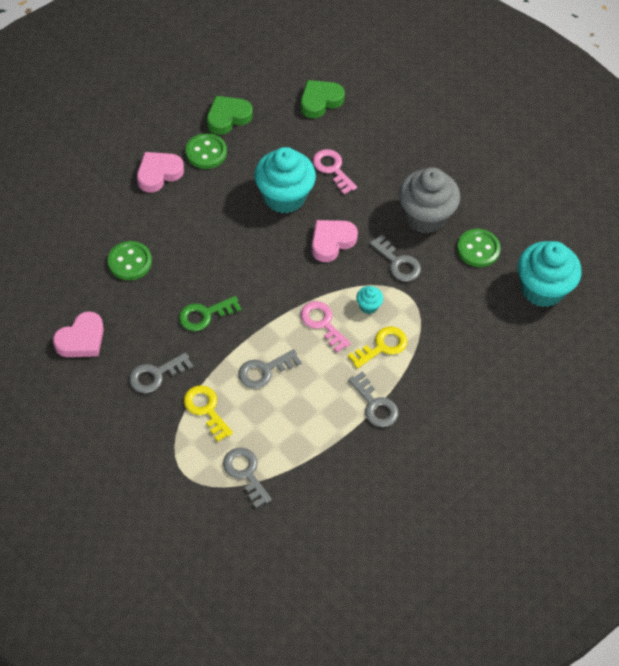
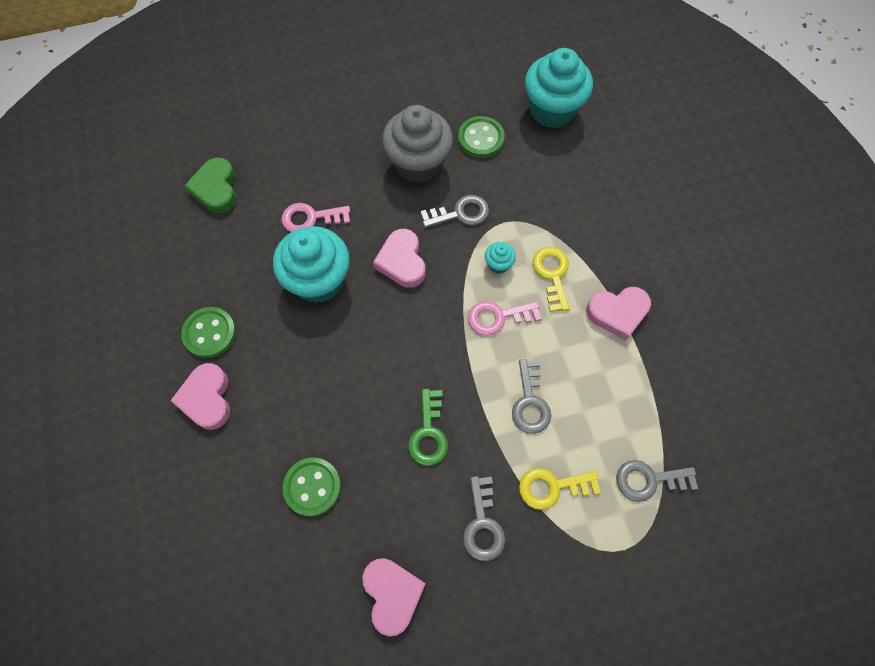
camera: 60 degrees left, 10 degrees up
(228, 117) = (176, 289): green heart -> none
(375, 405) = (617, 313): grey key -> pink heart

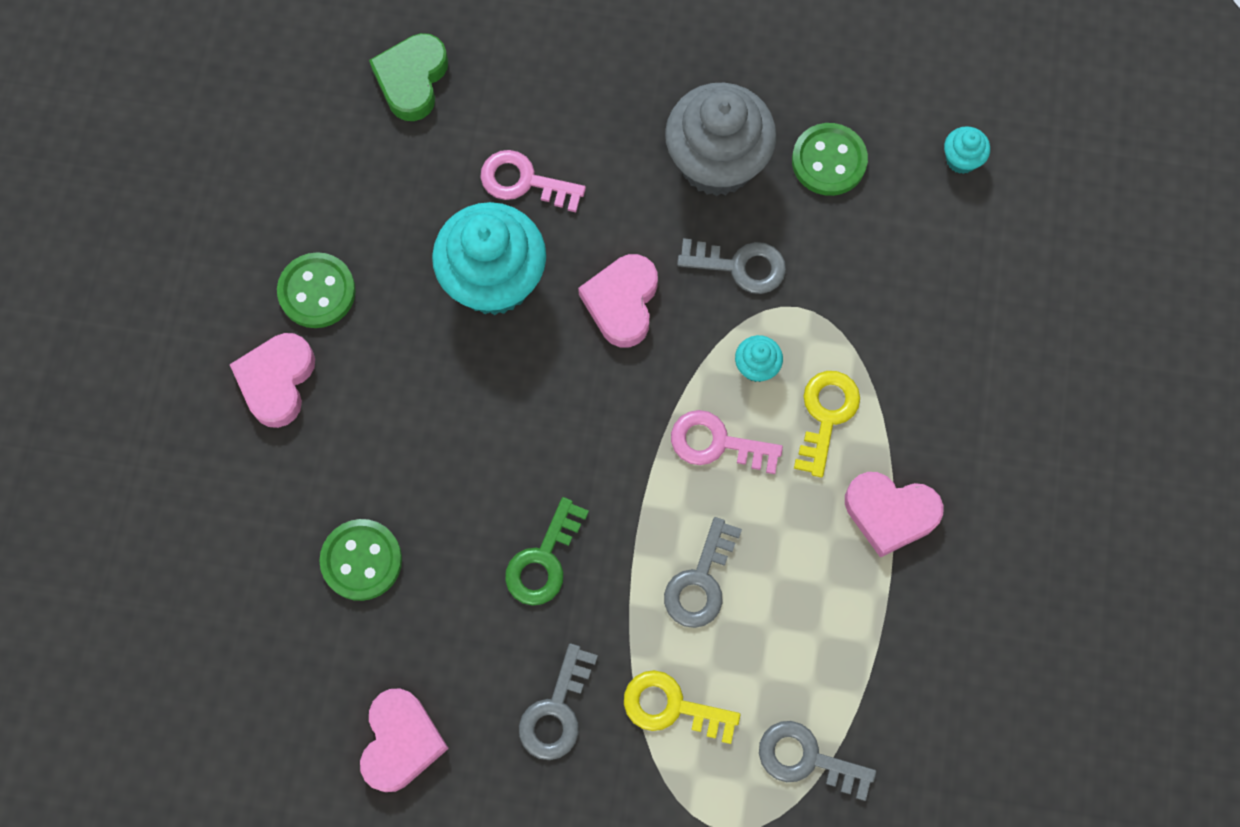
camera: 25 degrees right, 5 degrees up
(552, 110) = (961, 159): turquoise cupcake -> turquoise cupcake, size x0.42

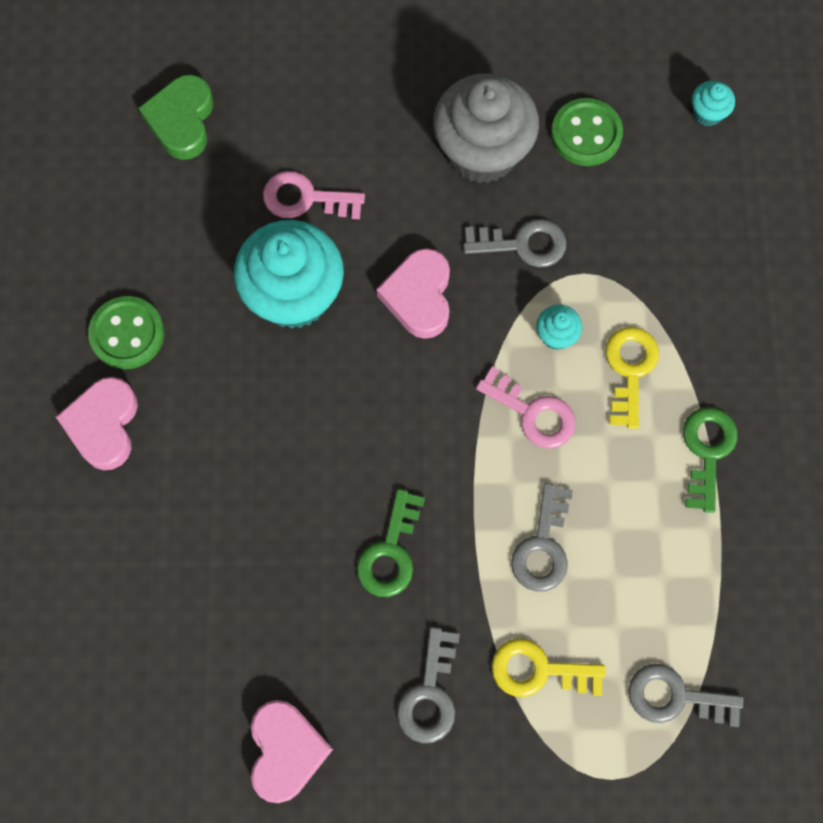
camera: 10 degrees left, 0 degrees up
(361, 560) = (216, 583): green button -> none
(716, 443) = (533, 413): pink key -> pink key turned 150 degrees counterclockwise
(890, 513) = (707, 451): pink heart -> green key

